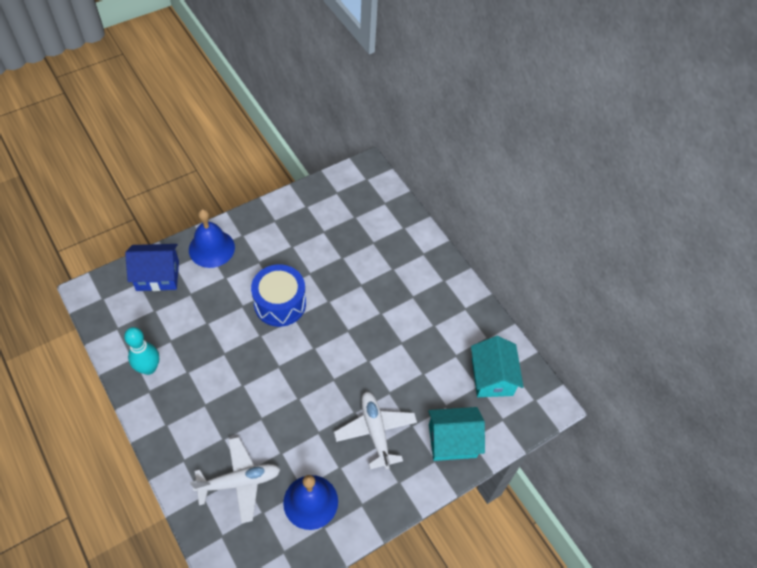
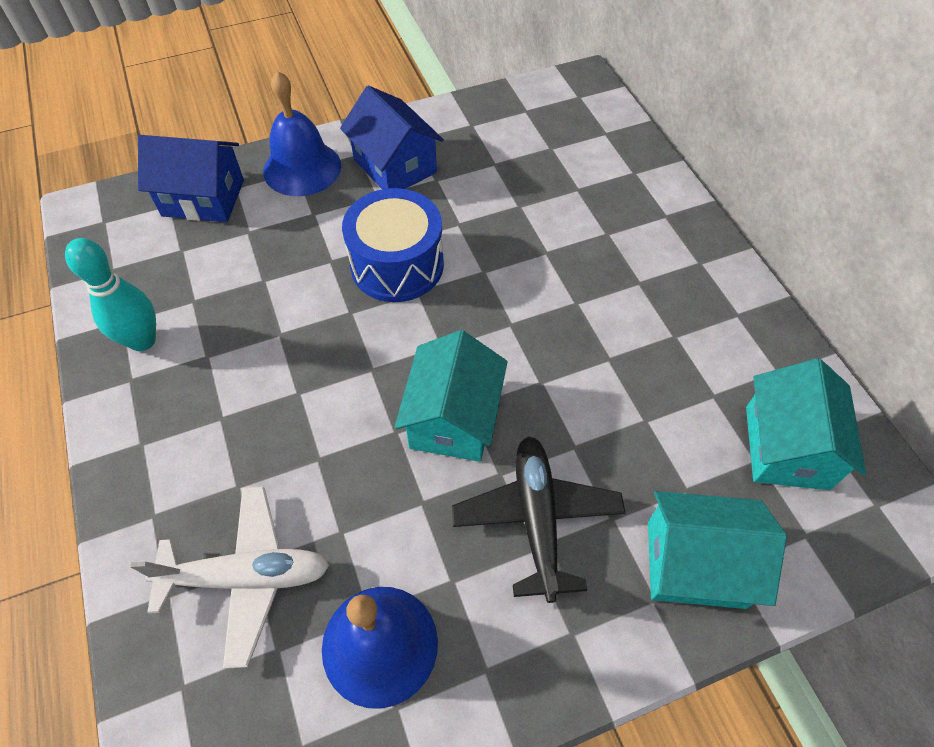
camera: 15 degrees right, 0 degrees up
(266, 240) = (395, 166): none -> blue house
(326, 387) = (453, 418): none -> turquoise house
(375, 432) = (537, 519): white plane -> black plane

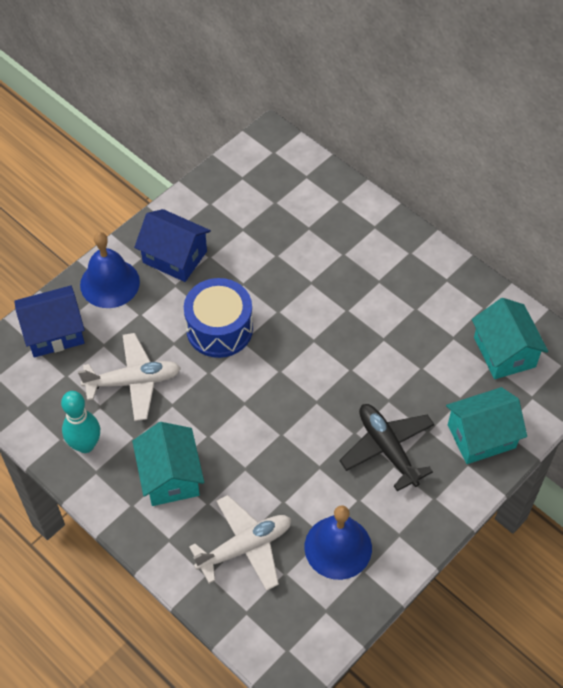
camera: 25 degrees left, 0 degrees up
(252, 287) = (133, 381): none -> white plane
(453, 418) = (310, 412): turquoise house -> turquoise house (170, 476)

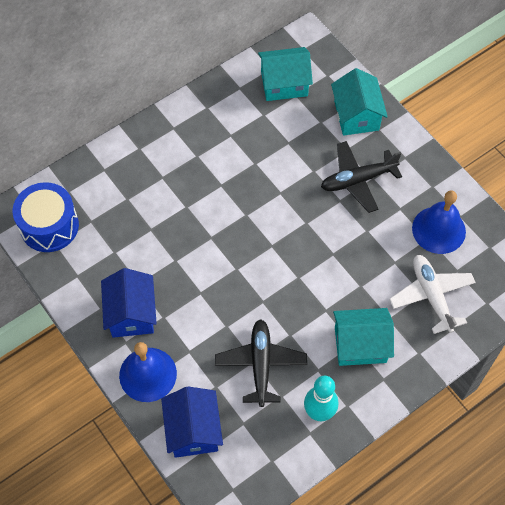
camera: 80 degrees left, 5 degrees up
(133, 381) = (261, 364): white plane -> black plane
(175, 257) = (131, 313): blue house -> blue house turned 45 degrees counterclockwise
(219, 329) = (219, 286): blue drum -> blue drum (49, 226)

